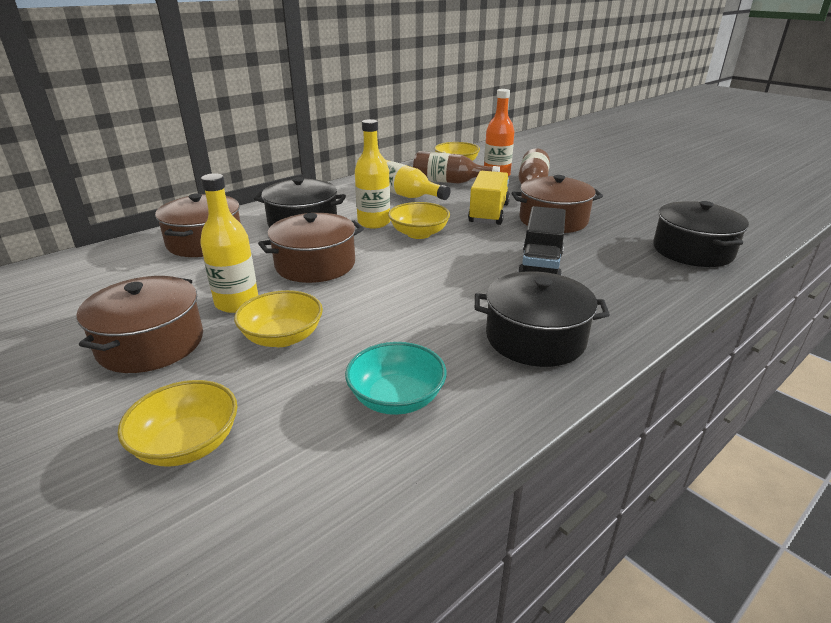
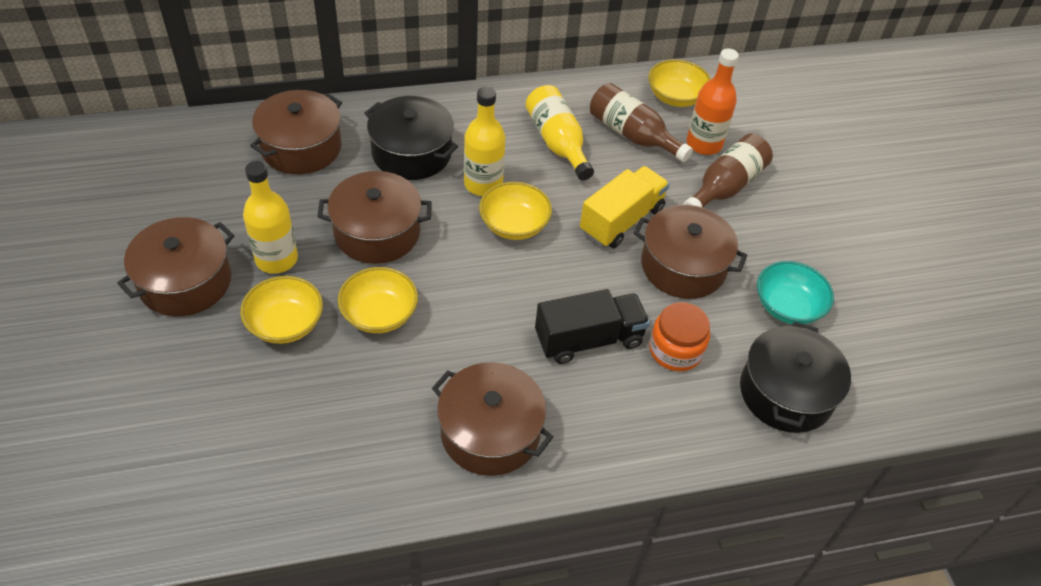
camera: 25 degrees right, 20 degrees up
(187, 444) = (157, 407): yellow bowl -> yellow bowl (379, 314)
(396, 398) = (323, 439): turquoise bowl -> turquoise bowl (787, 306)
(535, 338) = (490, 432): black pot -> brown pot
(540, 267) = (588, 339): black truck -> black truck turned 150 degrees counterclockwise
(602, 254) = (675, 350): none -> orange jar

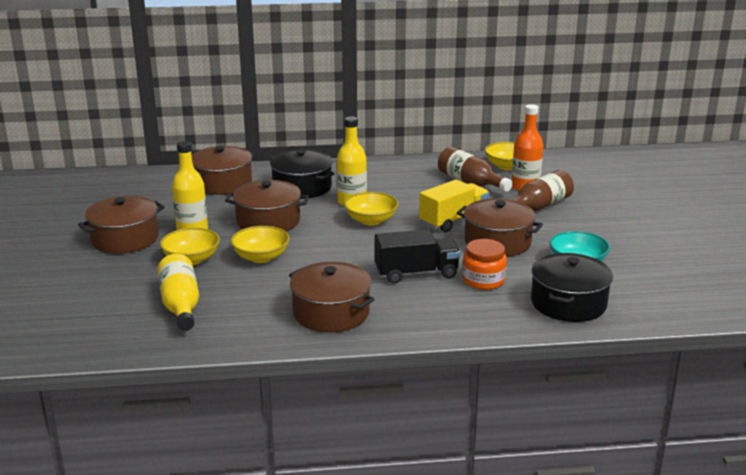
camera: 10 degrees right, 25 degrees down
(557, 142) = (412, 185): yellow bottle -> yellow bottle (181, 305)

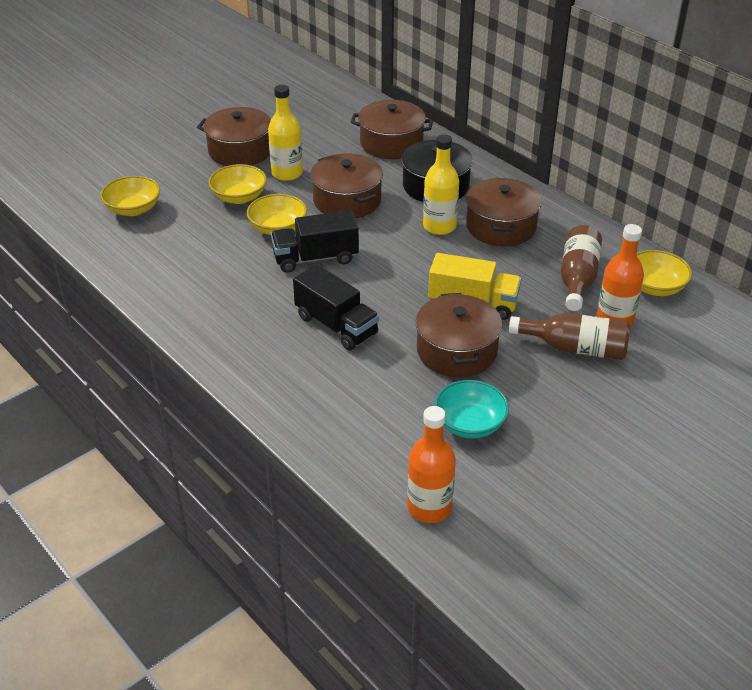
camera: 55 degrees right, 15 degrees up
(181, 305) = (163, 229): yellow bottle -> none
(323, 255) = (315, 258): none -> black truck
(331, 313) = (219, 308): brown pot -> brown pot (501, 226)
(371, 220) = (413, 254): yellow bowl -> yellow bowl (133, 209)
(483, 280) = (364, 372): orange jar -> none
(568, 303) = (373, 447): black pot -> none
(647, 303) = (429, 507): none -> orange bottle

